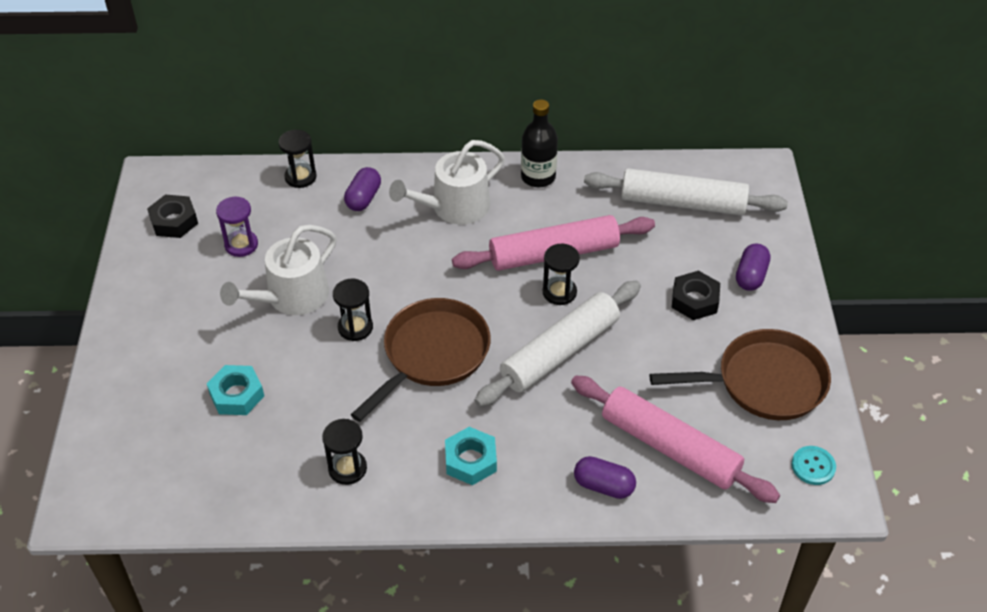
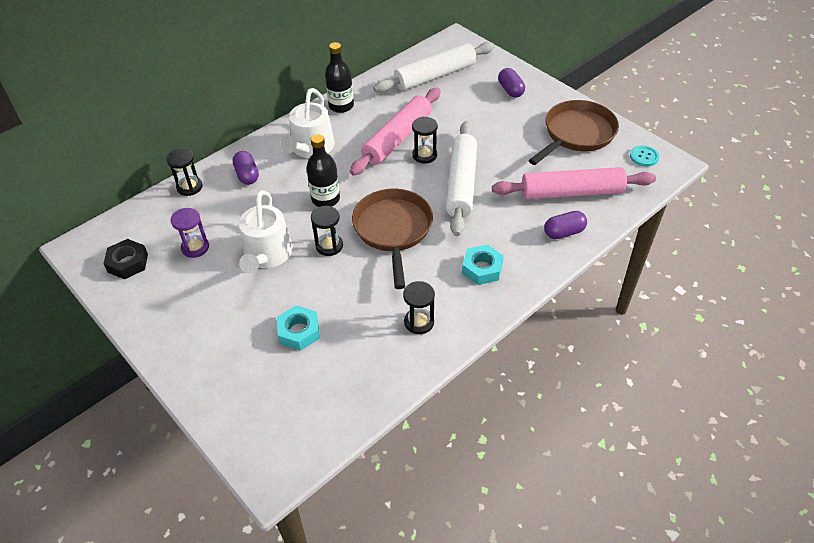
camera: 40 degrees left, 0 degrees up
(406, 275) = (325, 199): none -> black bottle
(694, 300) = (498, 117): black nut -> none

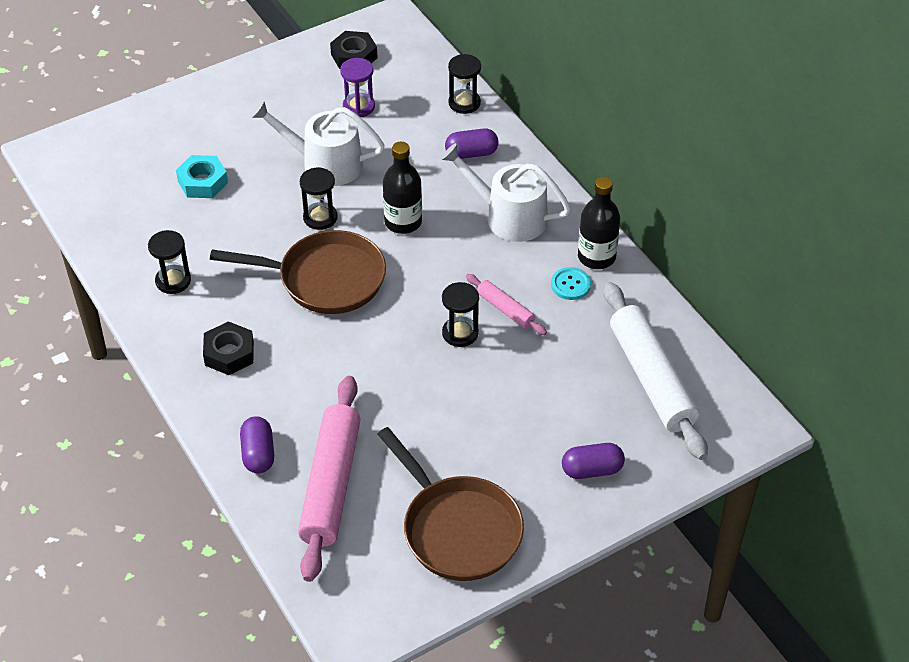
camera: 100 degrees right, 0 degrees up
(397, 138) = (505, 309): pink rolling pin -> pink rolling pin, size x0.49
(461, 184) = (388, 363): white rolling pin -> none
(482, 268) = (229, 353): turquoise nut -> black nut
(644, 157) = (379, 604): turquoise button -> turquoise button (570, 284)

